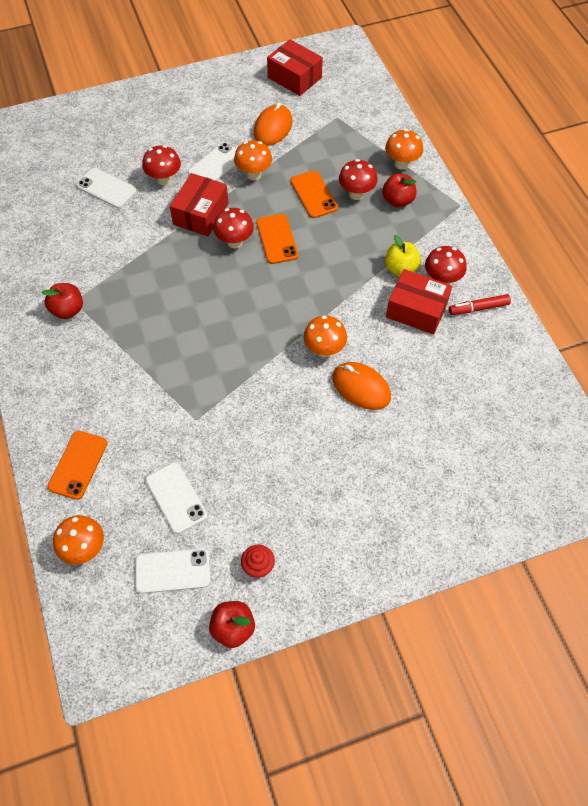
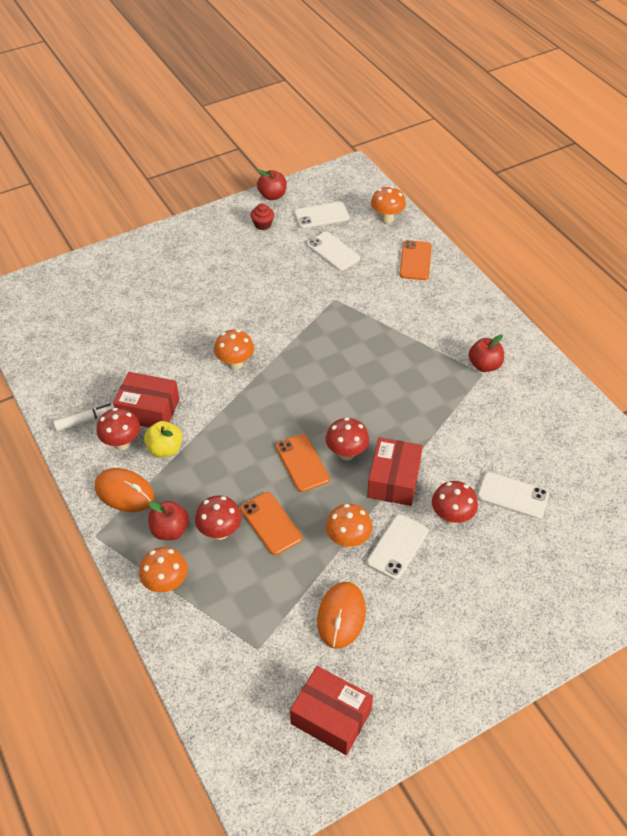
camera: 170 degrees right, 10 degrees down
(361, 387) = (198, 339): orange mouse -> orange mouse (124, 492)
(478, 308) = (86, 420): red marker -> white marker

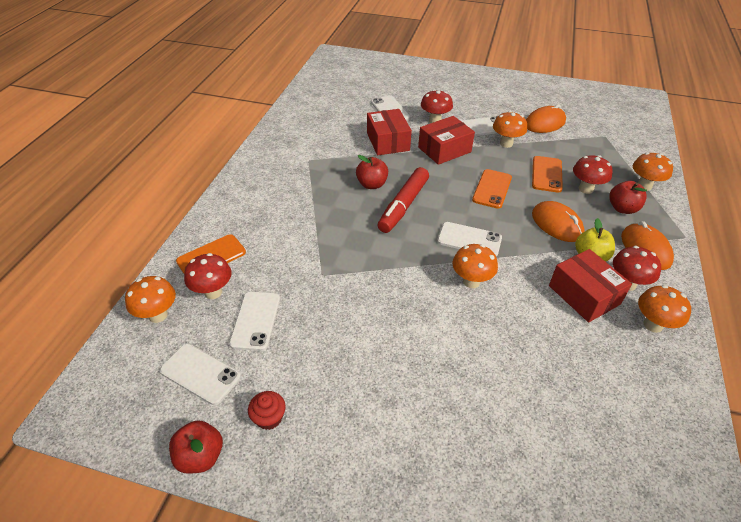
camera: 135 degrees left, 5 degrees down
(86, 420) = (653, 325): white marker -> orange mushroom
(215, 464) = (557, 224): none -> orange mouse
(269, 396) = (469, 239): none -> white phone
(331, 717) = (586, 102): red box -> red box (388, 141)
(346, 453) = (456, 176): red mushroom -> red mushroom (213, 292)
(351, 389) = (403, 205): none -> red marker
(484, 365) = (299, 163): red apple -> red apple (372, 184)

